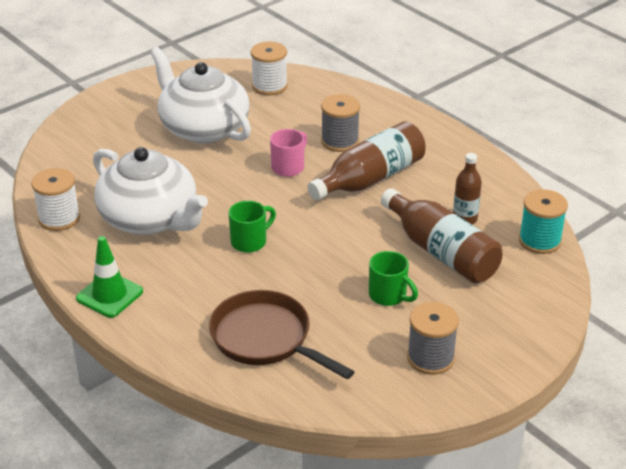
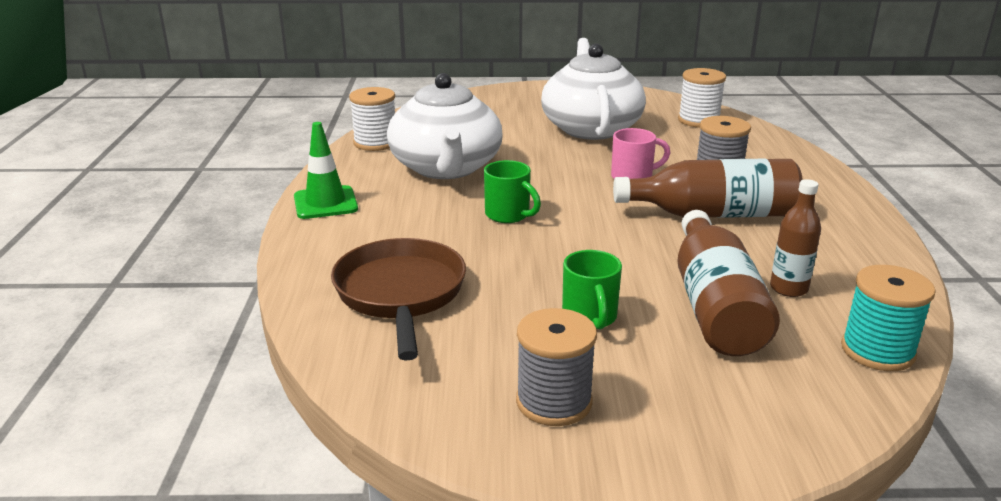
camera: 40 degrees right, 10 degrees down
(250, 242) = (508, 215): green mug -> green mug turned 45 degrees clockwise

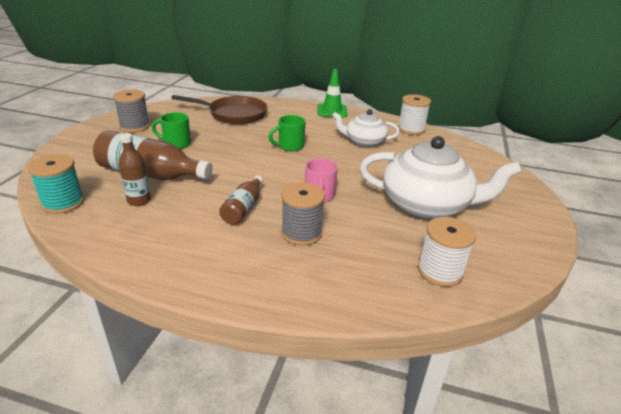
camera: 105 degrees right, 5 degrees up
(446, 167) = (364, 141): white teapot -> white teapot, size x0.58
(713, 214) = (243, 208): brown bottle -> brown bottle, size x0.56

